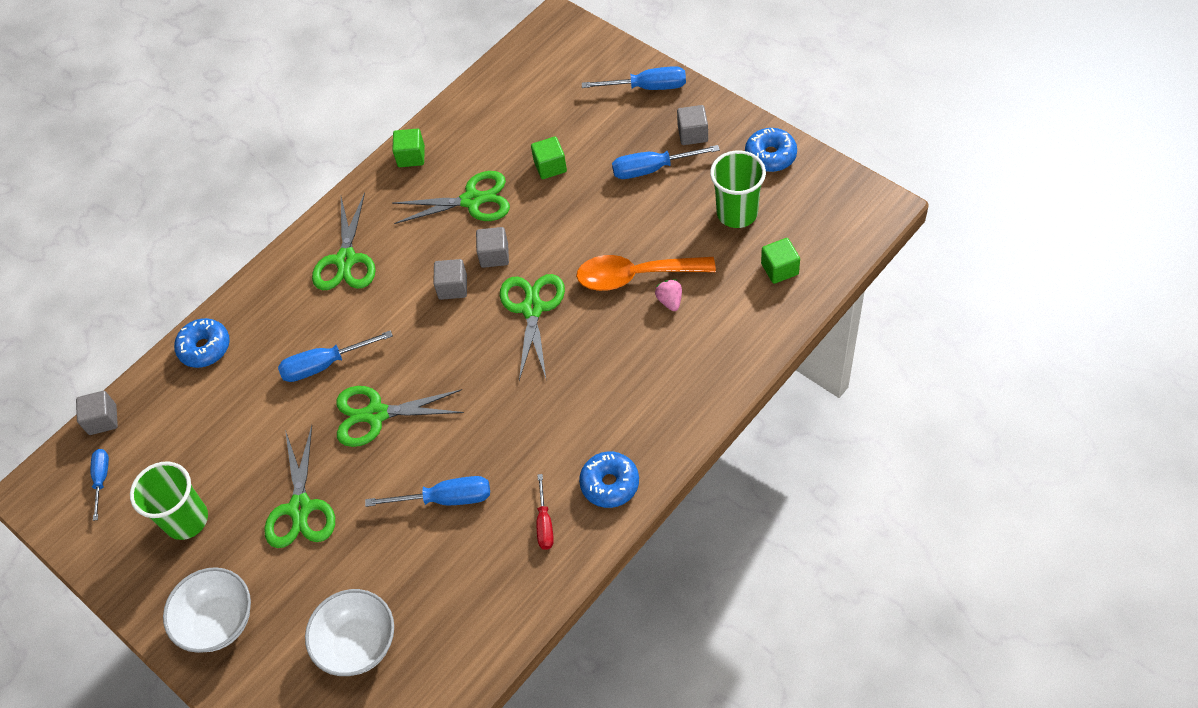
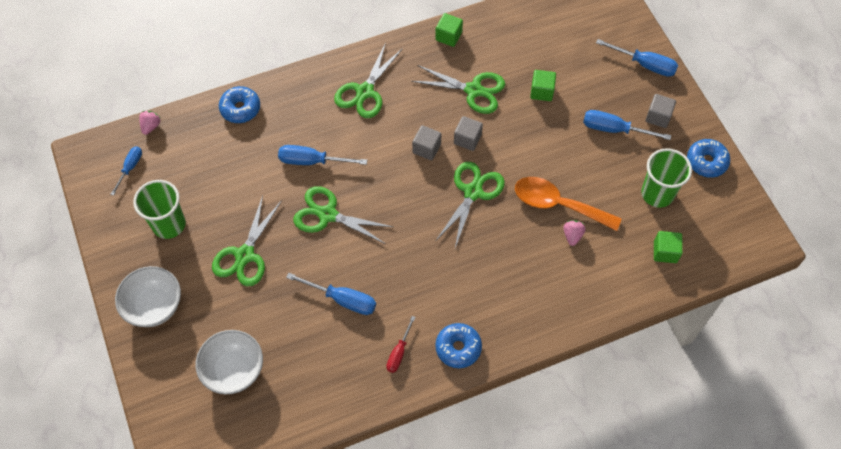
camera: 20 degrees right, 5 degrees up
(103, 420) = (151, 126): grey cube -> pink strawberry

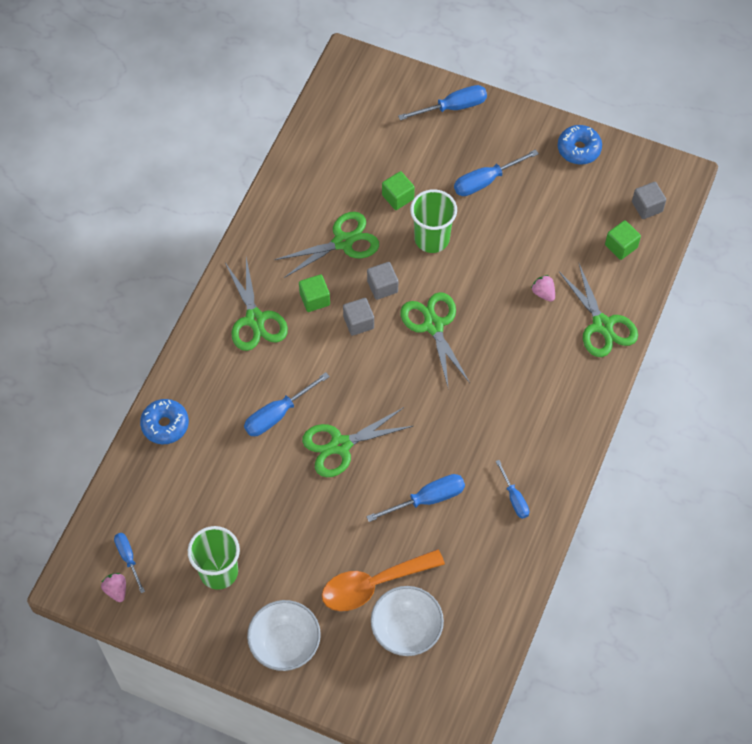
camera: 45 degrees left, 0 degrees up
(151, 126) = (103, 508): pink strawberry -> pink strawberry (116, 590)
(245, 255) = (311, 537): green scissors -> green scissors (602, 325)
(399, 352) = (514, 498): red screwdriver -> blue screwdriver
(448, 36) = (272, 213): green cube -> green cube (314, 299)
(458, 348) = (553, 454): blue donut -> none
(558, 204) = (507, 278): orange spoon -> orange spoon (373, 584)
(657, 194) = (569, 205): green cup -> green cup (432, 239)
(658, 117) = (507, 142): grey cube -> grey cube (647, 207)

